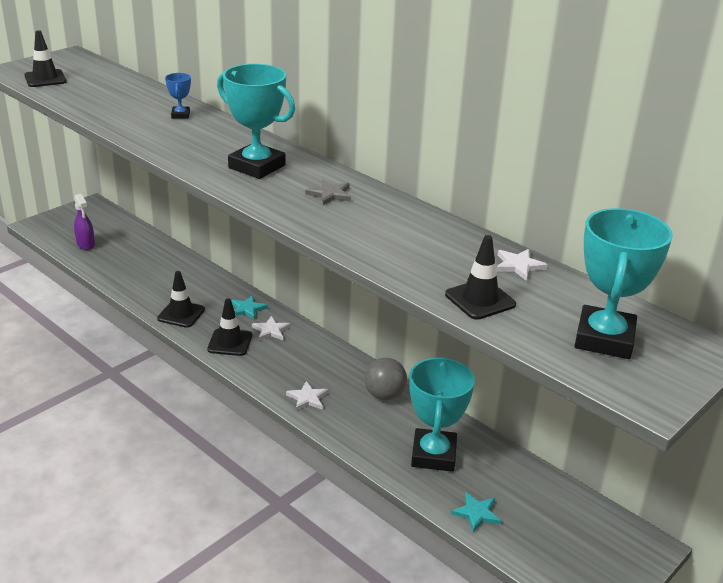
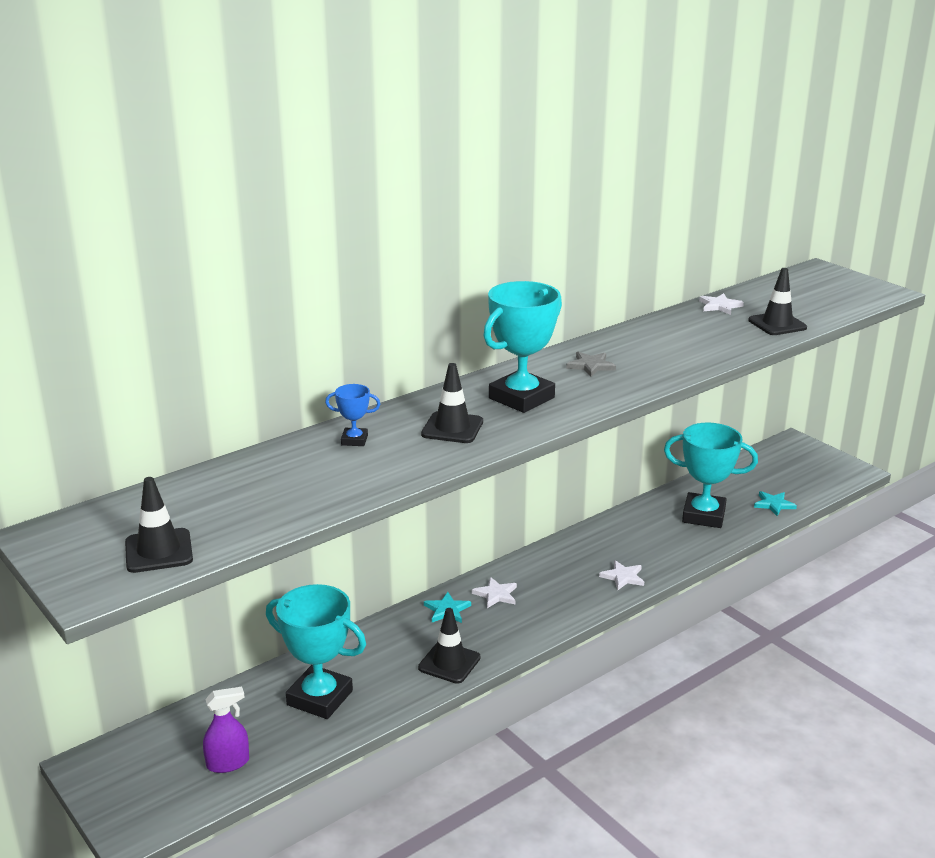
camera: 80 degrees left, 5 degrees down
(230, 342) = (517, 625): black traffic cone -> black traffic cone (452, 428)
(384, 395) = (618, 532): grey ball -> none
(604, 339) = (818, 293): turquoise trophy -> turquoise trophy (320, 698)

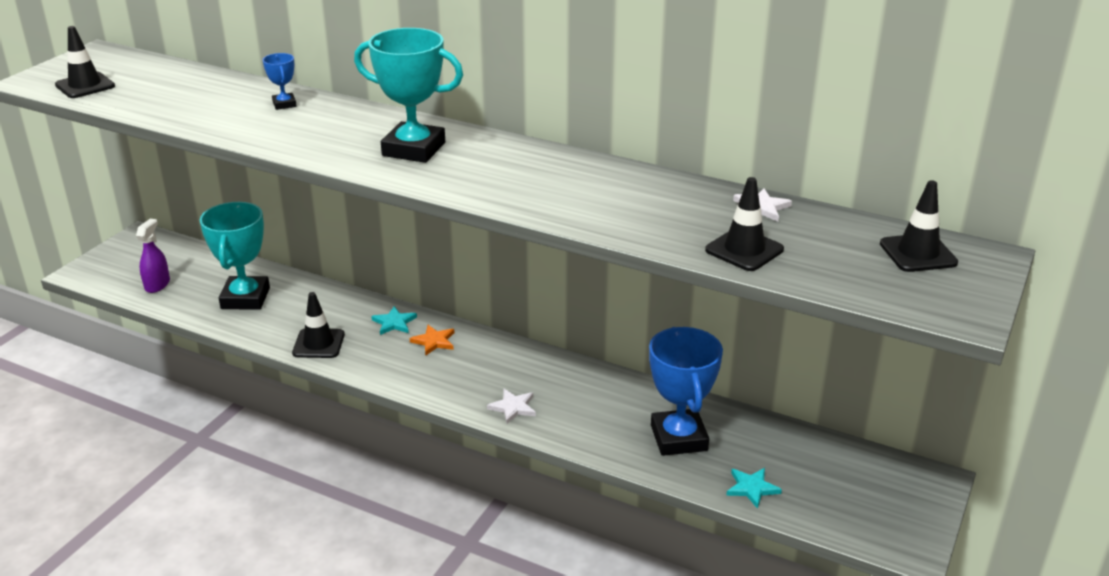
camera: 65 degrees right, 5 degrees up
(228, 763) = (157, 285): purple spray bottle -> purple spray bottle turned 120 degrees counterclockwise
(452, 428) = (330, 134): black traffic cone -> black traffic cone (918, 253)
(496, 594) = (434, 341): white star -> orange star
(591, 366) = (516, 166): grey star -> none
(703, 515) = (678, 438): turquoise trophy -> blue trophy

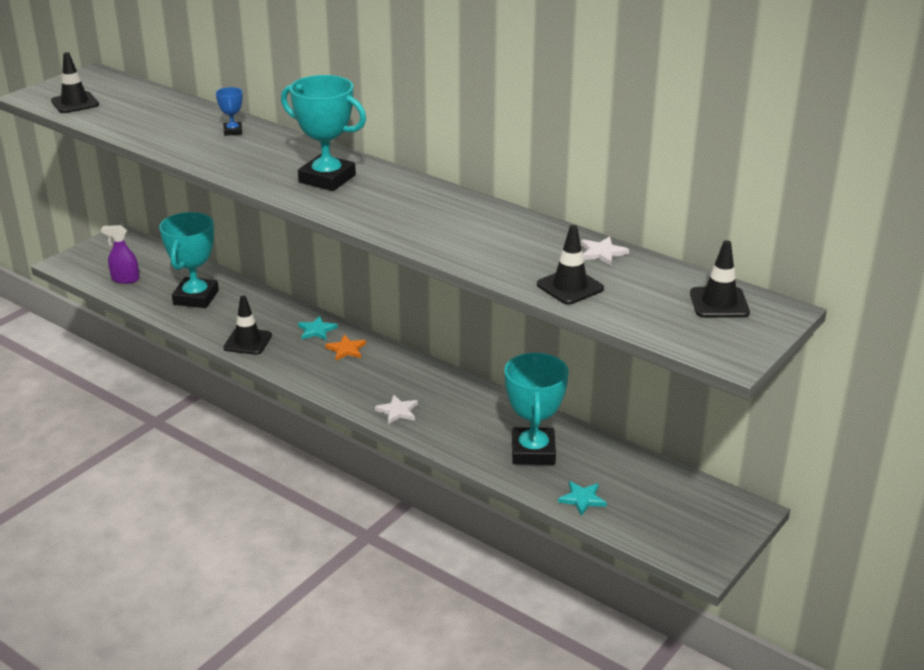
camera: 10 degrees right, 0 degrees up
(157, 285) = (125, 279): purple spray bottle -> purple spray bottle turned 105 degrees counterclockwise
(678, 438) = (533, 451): blue trophy -> turquoise trophy

